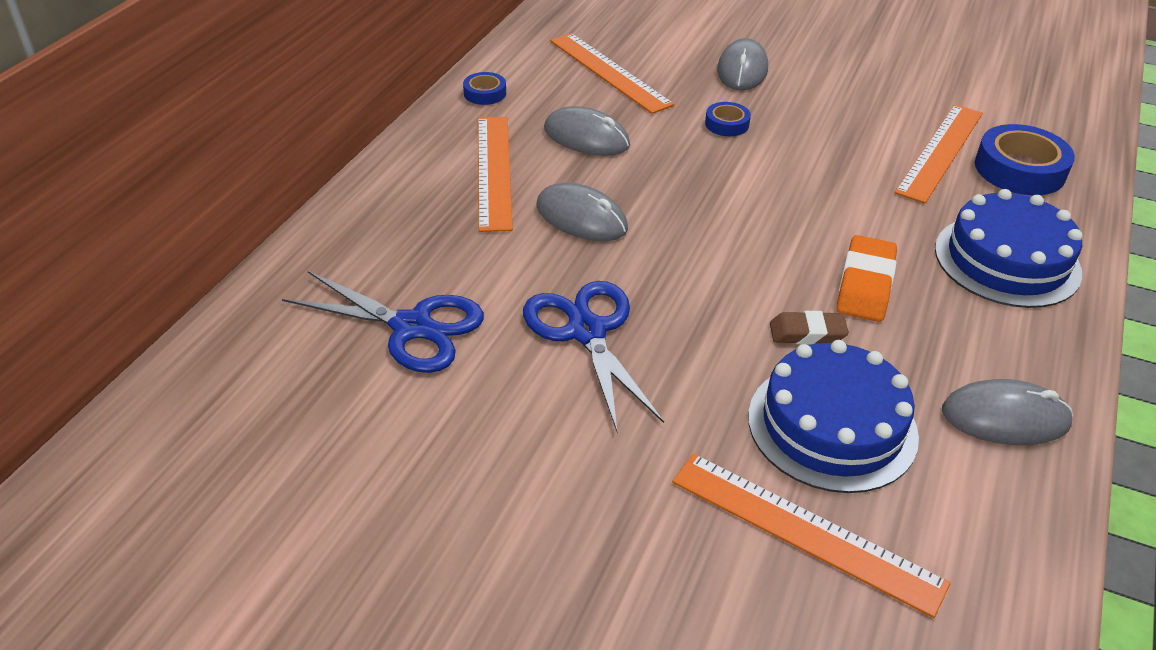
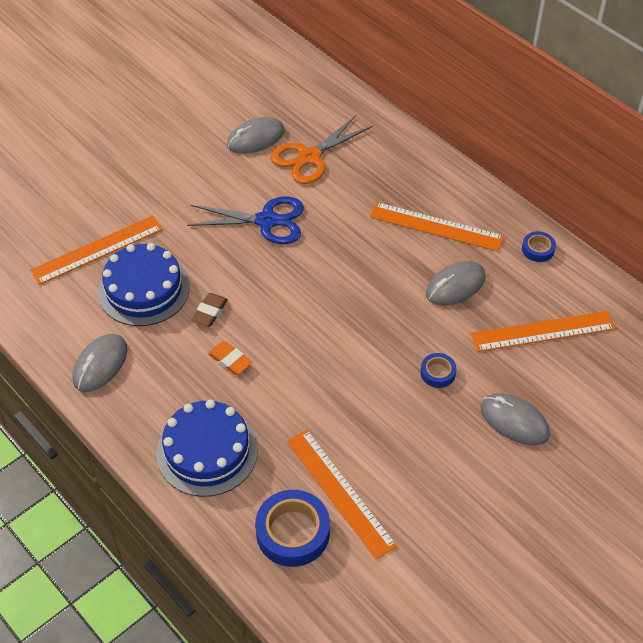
camera: 115 degrees right, 10 degrees up
(412, 327) = (309, 157): blue scissors -> orange scissors
(581, 217) = (366, 252): grey mouse -> grey mouse (256, 138)
(865, 285) = (230, 360): orange eraser -> orange eraser, size x0.67

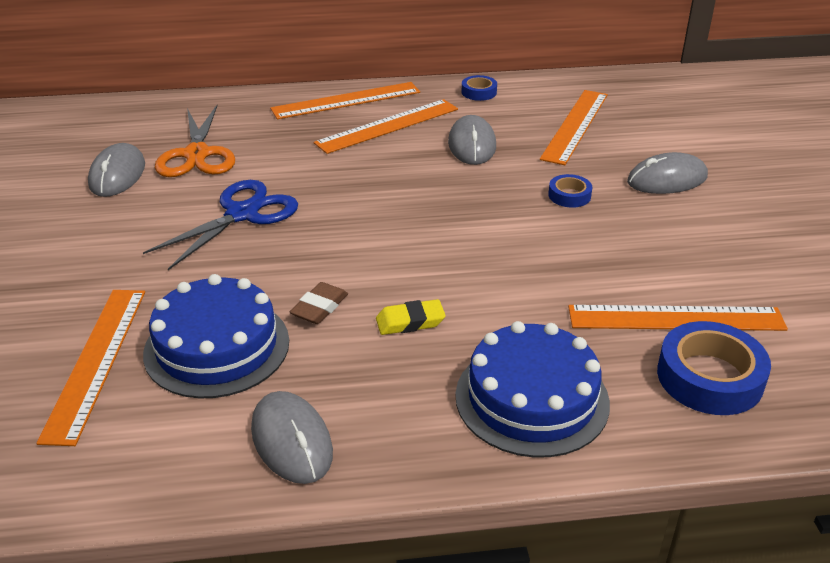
camera: 55 degrees left, 15 degrees down
(210, 312) = (319, 307): brown eraser -> brown eraser turned 60 degrees clockwise
(230, 360) = (410, 322): orange eraser -> yellow eraser
(449, 184) = (346, 100): none -> orange ruler

